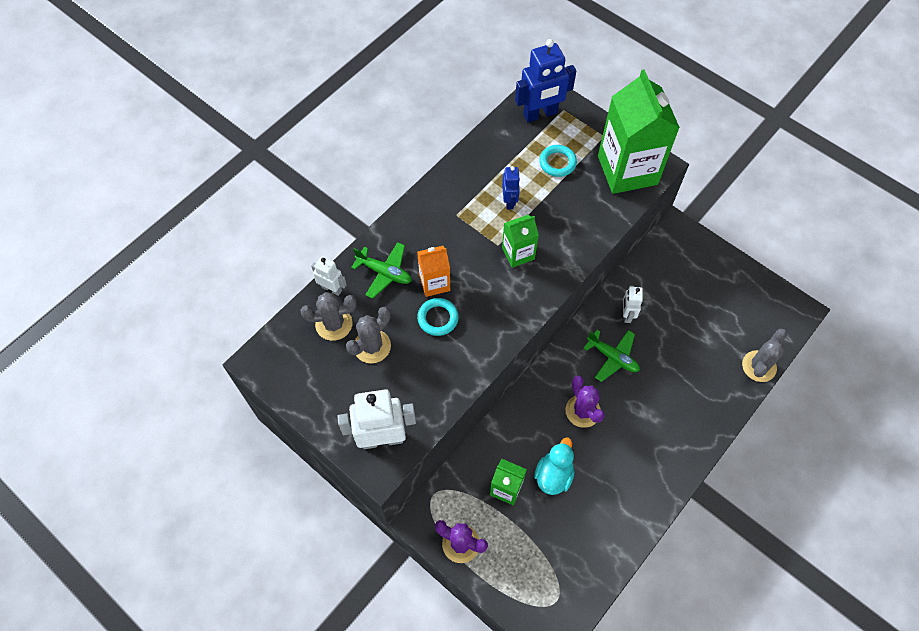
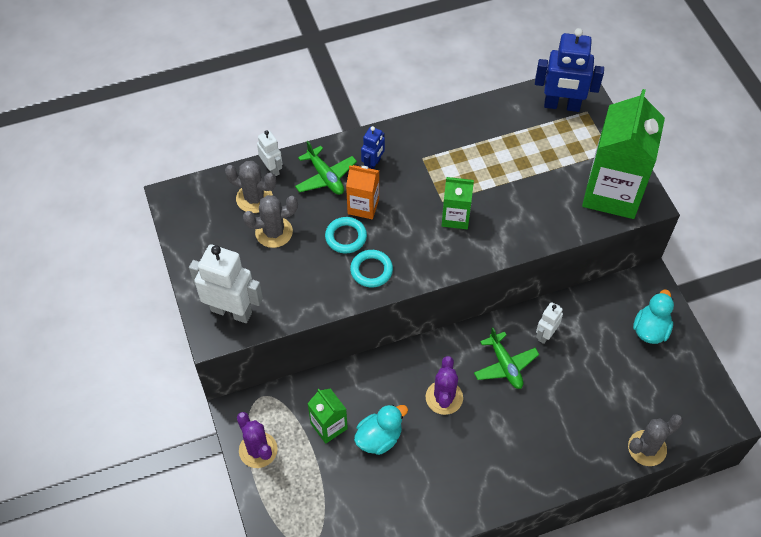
camera: 30 degrees right, 5 degrees down
(509, 201) = (479, 169): blue robot -> blue robot (373, 165)
(557, 163) = (548, 155): turquoise ring -> turquoise ring (371, 270)
(701, 268) = (650, 330): none -> turquoise duck

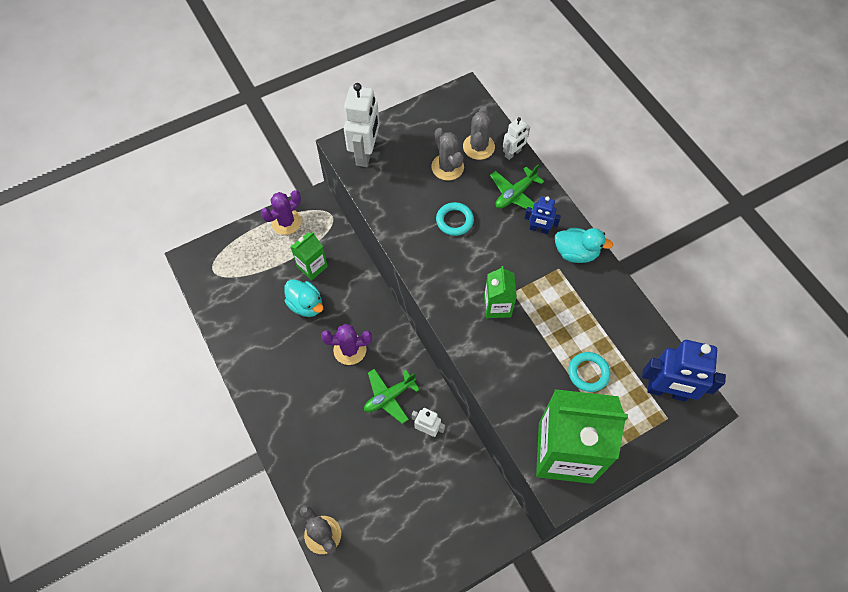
camera: 80 degrees right, 5 degrees up
(363, 206) = (490, 229): orange carton -> none
(371, 270) = (424, 246): turquoise ring -> turquoise ring (588, 373)
(562, 105) = (667, 391): blue robot -> blue robot turned 75 degrees counterclockwise
(650, 330) = (452, 532): turquoise duck -> turquoise duck (576, 253)

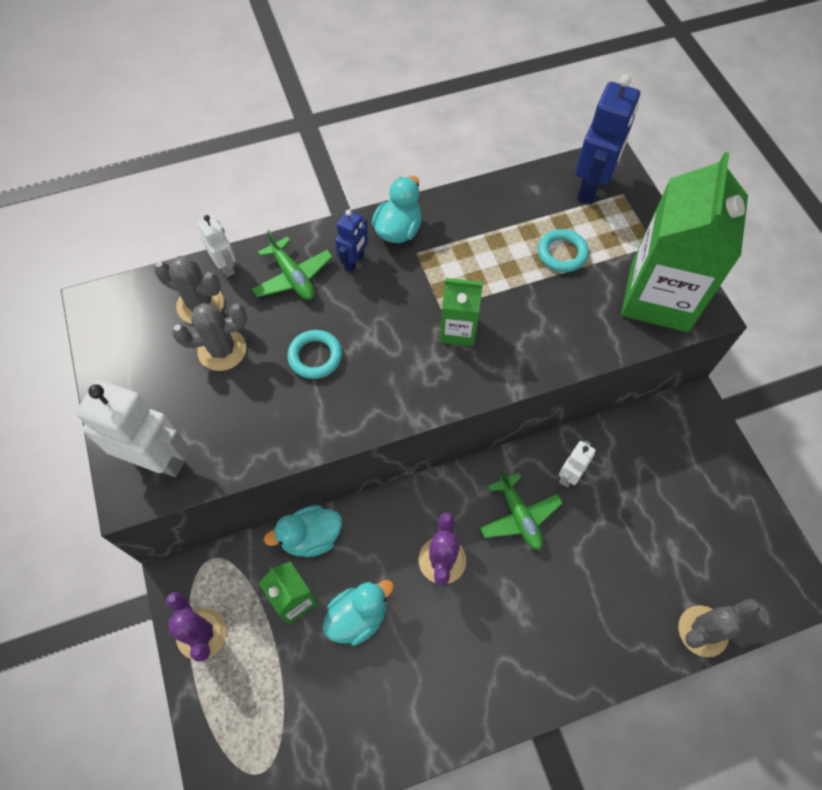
camera: 80 degrees left, 0 degrees up
(353, 267) = (311, 537): none -> turquoise duck

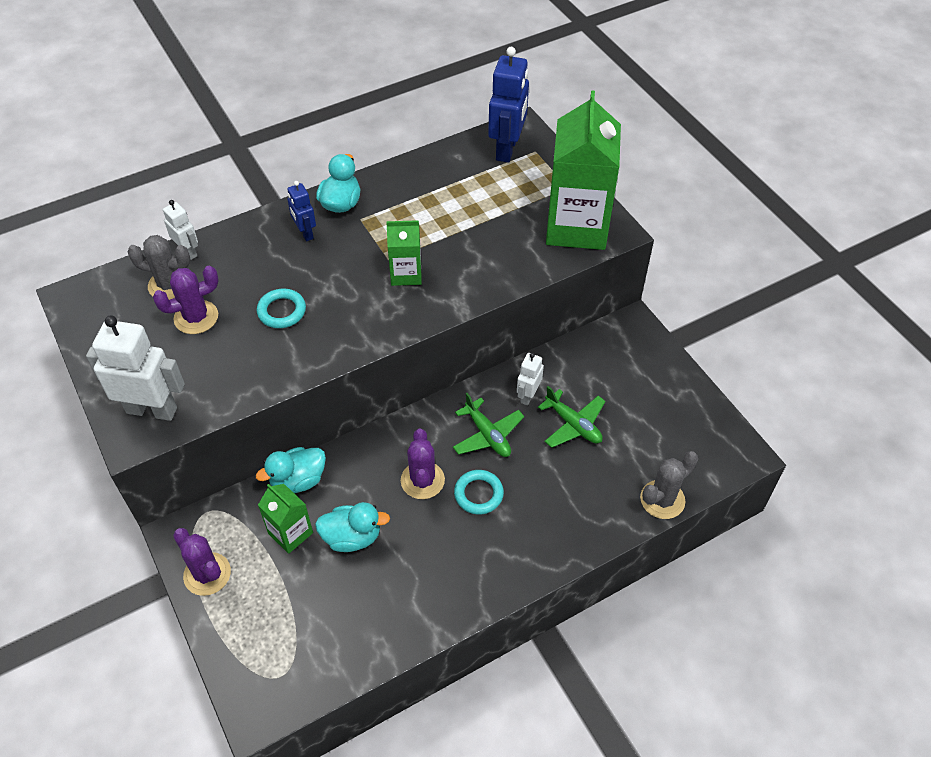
camera: 10 degrees left, 10 degrees down
(222, 350) = (196, 317): grey cactus -> purple cactus
(293, 277) = (251, 252): green plane -> green plane (573, 424)
(354, 261) = (305, 233): blue robot -> blue robot turned 135 degrees clockwise
(358, 617) = (352, 537): turquoise duck -> turquoise duck turned 45 degrees clockwise
(562, 253) = (488, 204): turquoise ring -> turquoise ring (478, 494)

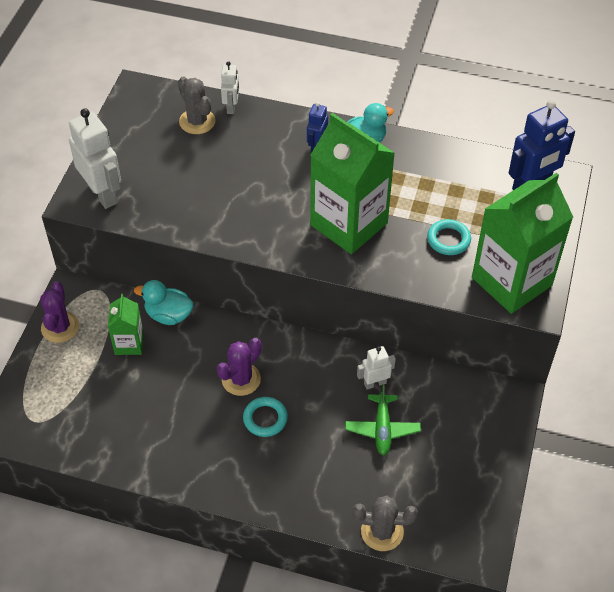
camera: 45 degrees right, 0 degrees up
(196, 317) = (189, 154): purple cactus -> none
(282, 311) = (242, 189): turquoise ring -> turquoise ring (448, 240)
(352, 537) = (160, 377): turquoise duck -> none
(406, 274) = (349, 224): green carton -> green carton, size x2.02
(487, 435) = (316, 386): green plane -> none

